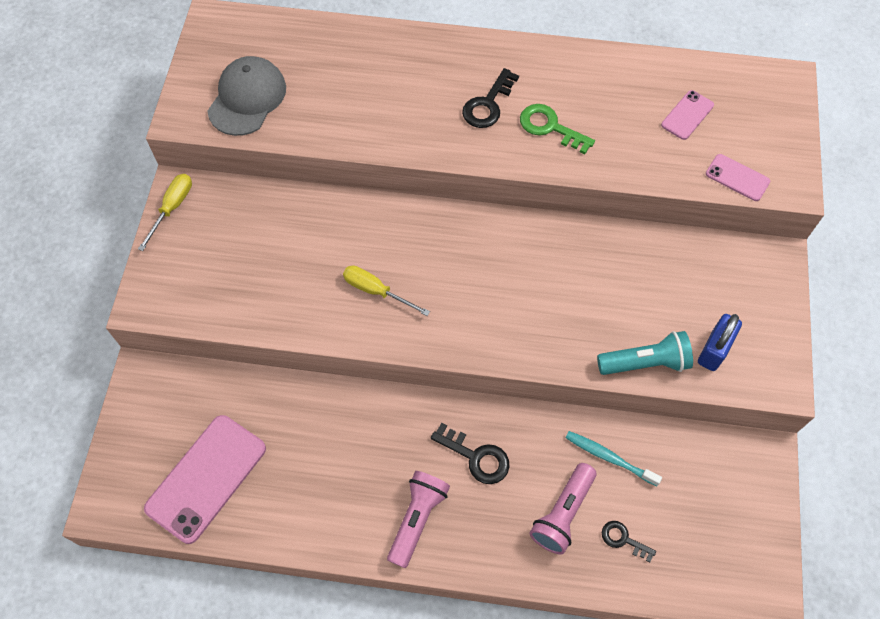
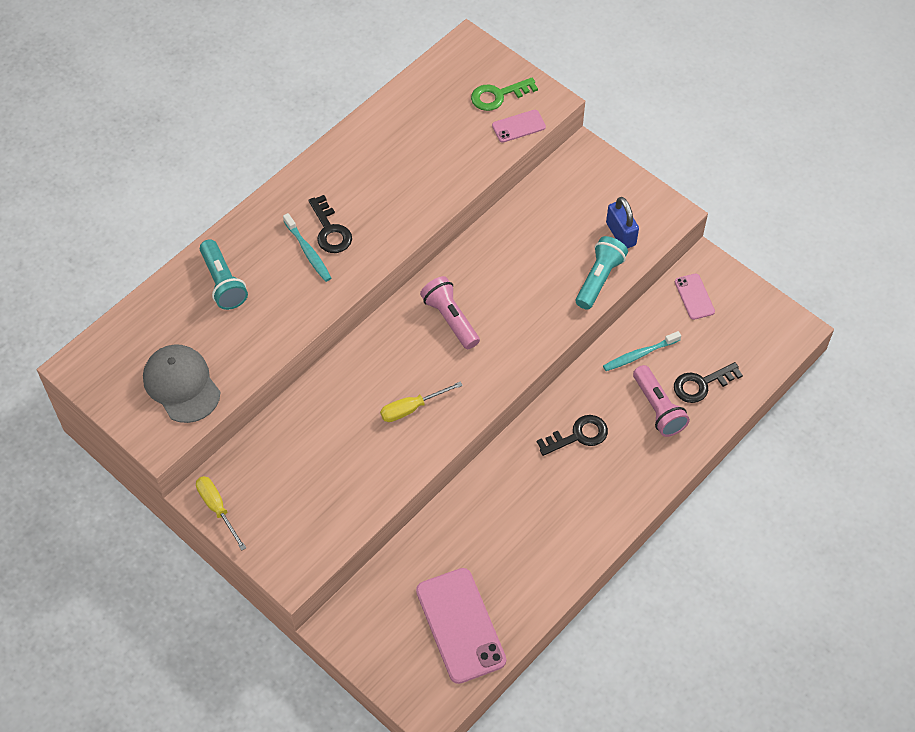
camera: 55 degrees left, 5 degrees down
(370, 63) = (223, 283): none -> turquoise flashlight
(417, 519) = (596, 501): pink flashlight -> pink flashlight (450, 319)
(452, 102) = (308, 252): none -> turquoise toothbrush
(550, 127) = (384, 205): green key -> green key (498, 96)
(623, 539) = (701, 384): black key -> black key, size x1.56
(687, 115) = (445, 119): pink phone -> pink phone (694, 297)

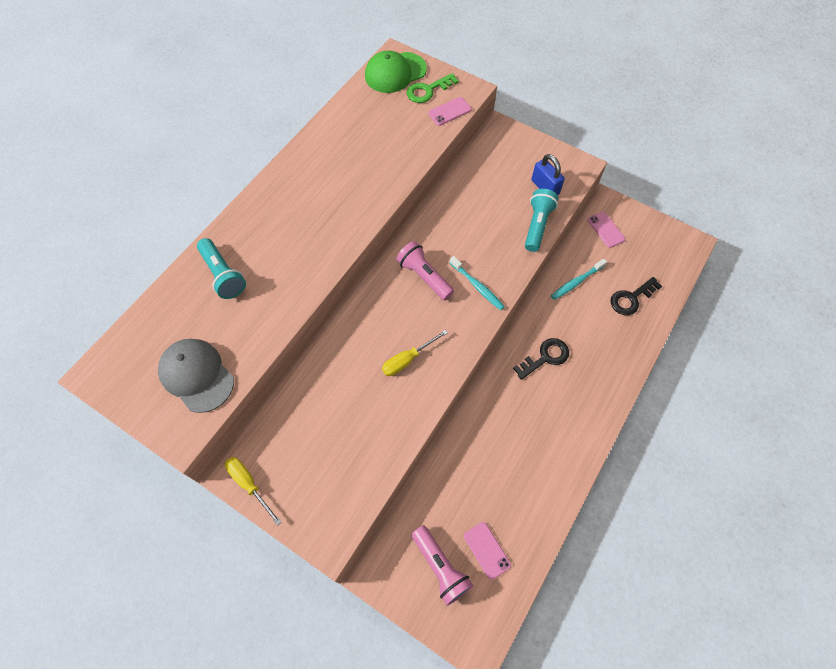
camera: 10 degrees left, 5 degrees up
(308, 252) = (294, 237): turquoise toothbrush -> turquoise toothbrush (477, 286)
(330, 230) = (311, 216): black key -> none
(460, 625) = (486, 550): pink phone -> pink phone, size x0.50
(463, 67) = (395, 73): none -> green cap
(658, 408) = (603, 324): pink flashlight -> pink flashlight (440, 567)

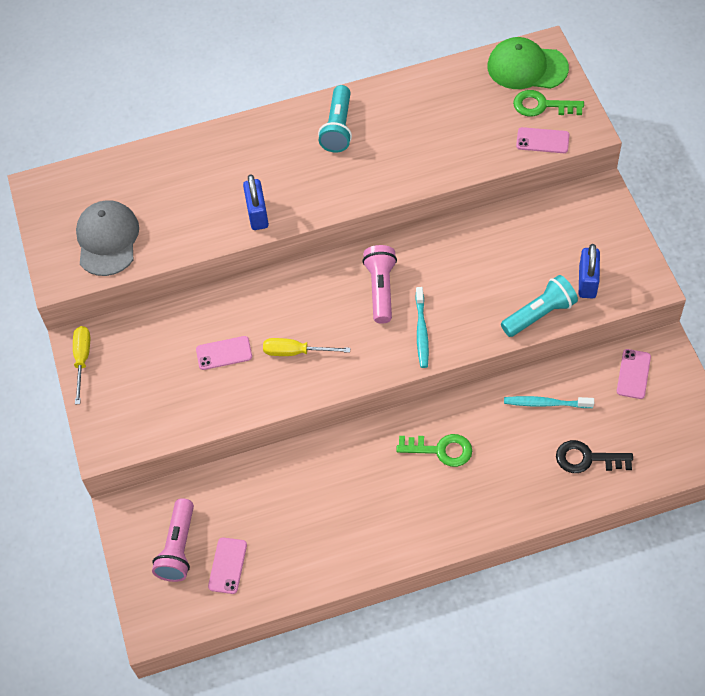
camera: 45 degrees right, 5 degrees down
(223, 275) = (197, 169): turquoise flashlight -> turquoise flashlight (338, 128)
(302, 278) = (257, 214): none -> blue padlock
(356, 398) = (224, 353): none -> pink phone
(545, 357) = (441, 450): black key -> green key

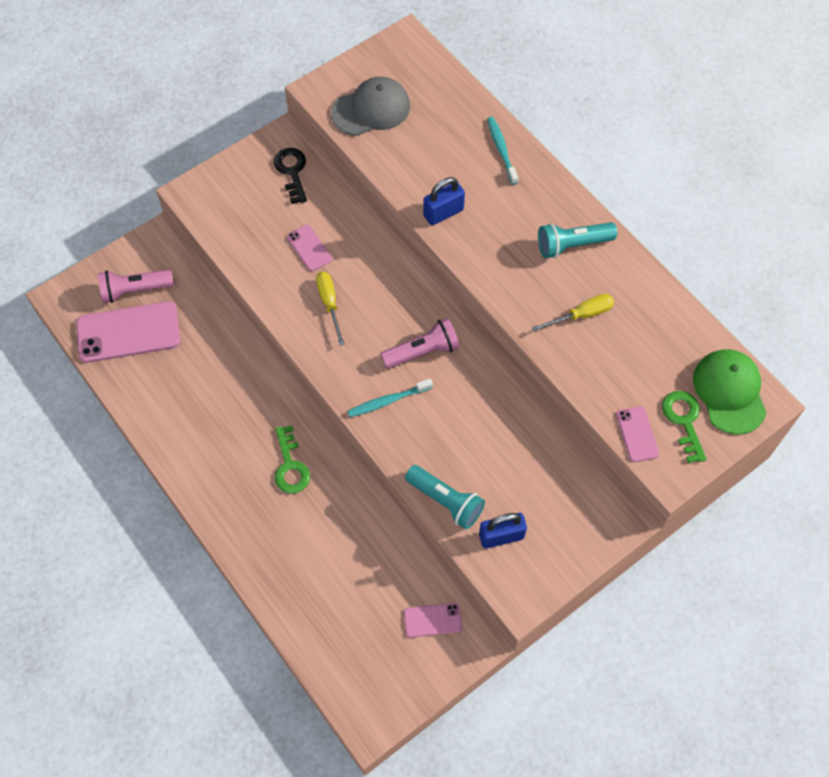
camera: 65 degrees right, 5 degrees up
(82, 360) = (267, 147): yellow screwdriver -> yellow screwdriver (581, 315)
(227, 565) = (128, 332): pink phone -> pink phone, size x1.99
(546, 403) = (370, 545): turquoise toothbrush -> turquoise toothbrush (501, 150)
(587, 458) = (321, 600): black key -> black key (292, 171)

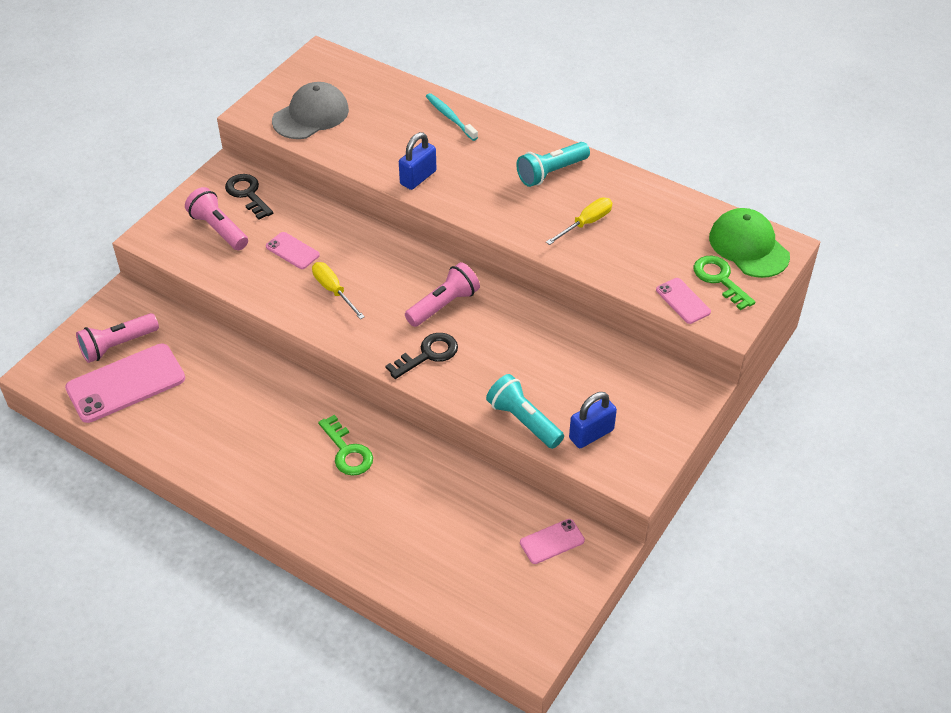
camera: 20 degrees left, 15 degrees down
(252, 203) = (218, 229): none -> pink flashlight
(388, 401) = (428, 354): turquoise toothbrush -> black key
(445, 501) = (523, 421): turquoise flashlight -> turquoise flashlight turned 150 degrees counterclockwise

